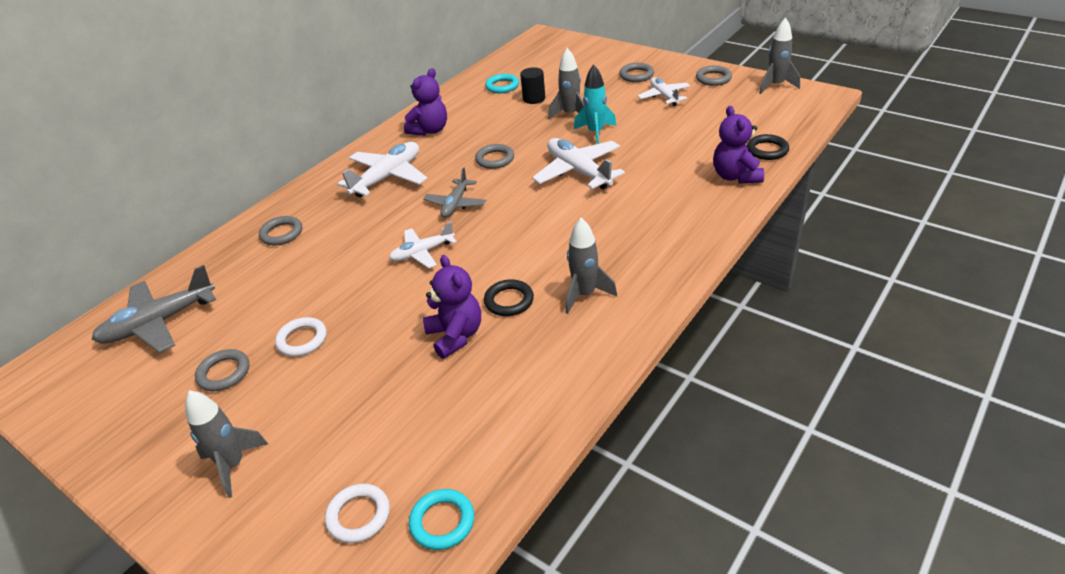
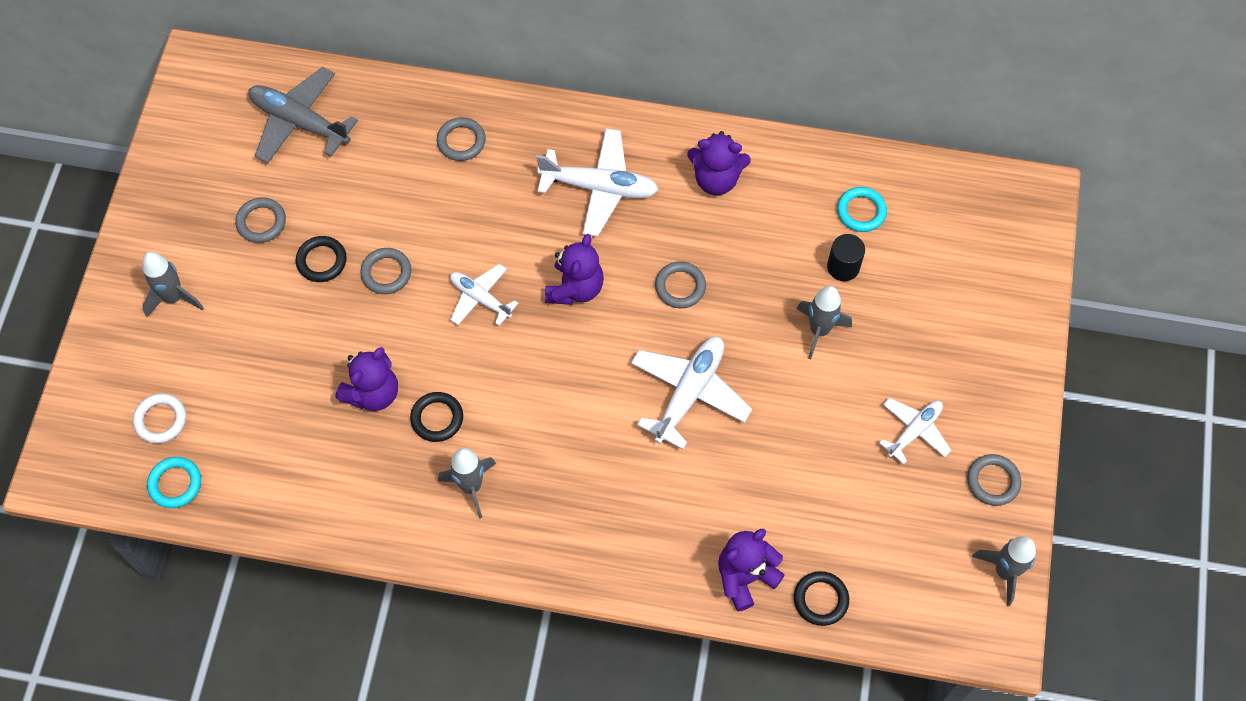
camera: 60 degrees right, 25 degrees up
(302, 340) = (321, 261): white ring -> black ring
(455, 204) = (575, 288): grey plane -> purple teddy bear
(595, 133) = (784, 379): turquoise rocket -> none
(636, 75) = (962, 374): grey ring -> grey ring (386, 273)

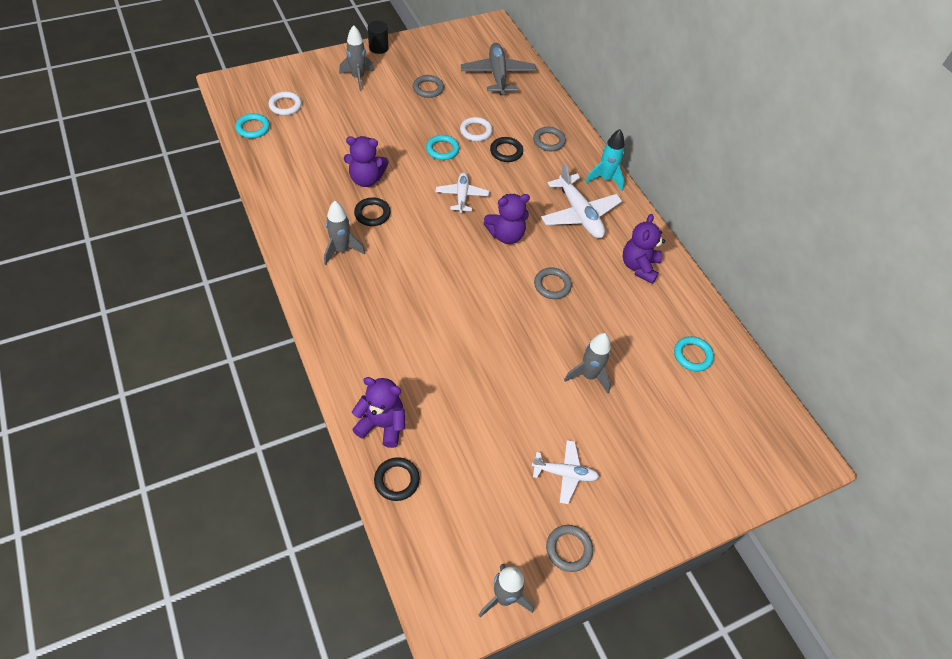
camera: 50 degrees right, 10 degrees down
(321, 261) = (426, 121): black ring -> black ring (506, 151)
(383, 214) = (476, 131): none -> white ring
(386, 273) = (442, 149): grey ring -> turquoise ring
(567, 121) = (605, 179): none -> turquoise rocket
(689, 393) = (485, 326): white plane -> none
(716, 179) = (639, 266): purple teddy bear -> purple teddy bear turned 45 degrees clockwise
(843, 267) = (645, 366): black cylinder -> black cylinder (378, 48)

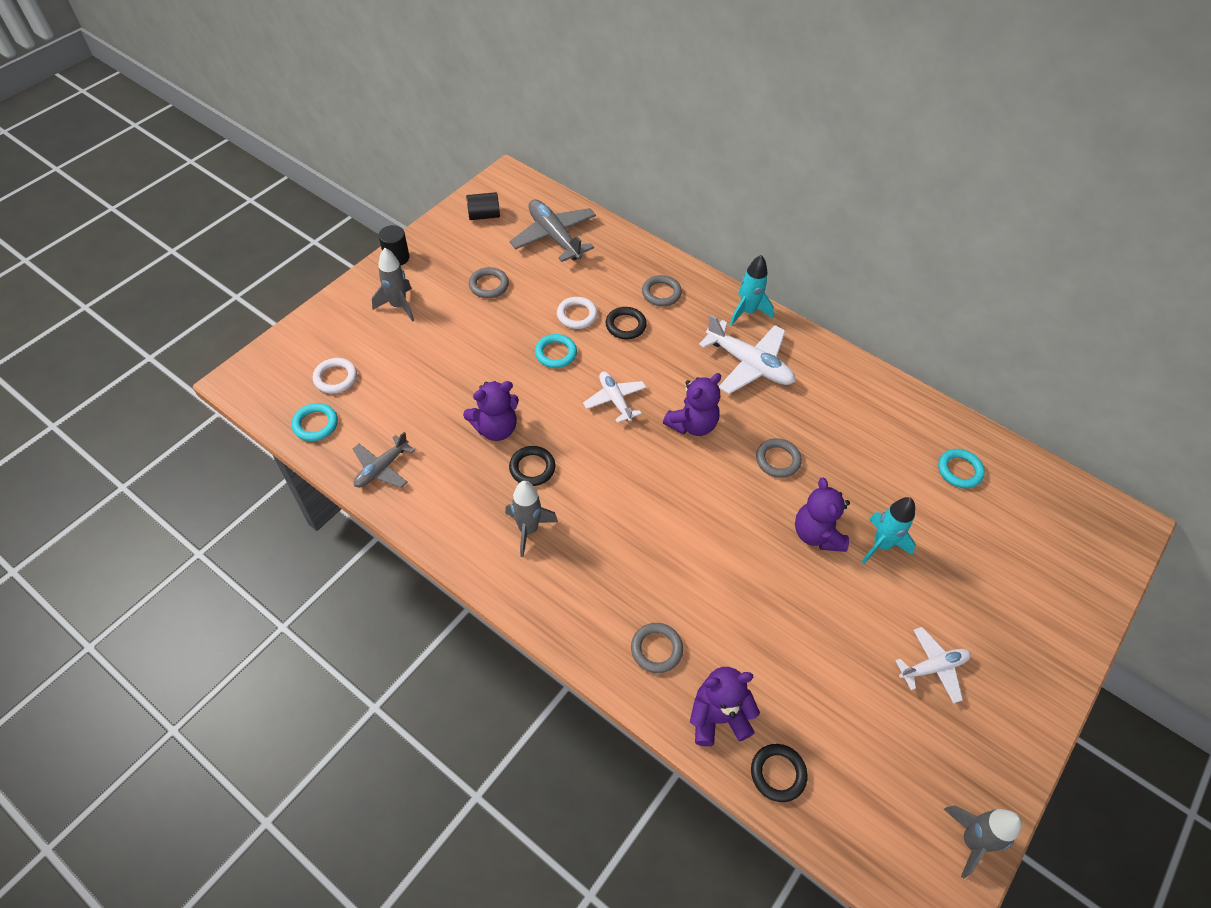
camera: 25 degrees left, 0 degrees up
(275, 171) = (382, 468): none -> grey plane
(458, 43) = (484, 215): none -> black cylinder
(568, 549) = (992, 749): grey ring -> grey ring (656, 649)
(588, 376) = (881, 545): grey rocket -> turquoise rocket
(639, 266) = (846, 397): purple teddy bear -> purple teddy bear (817, 534)

